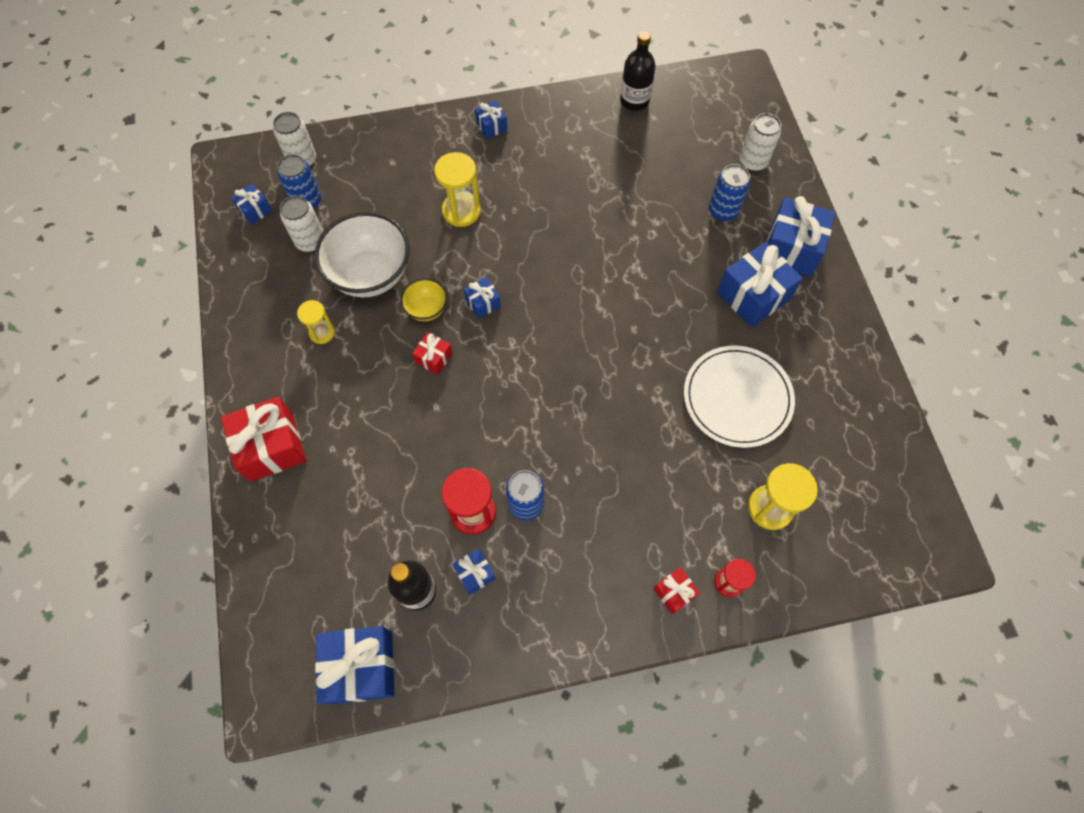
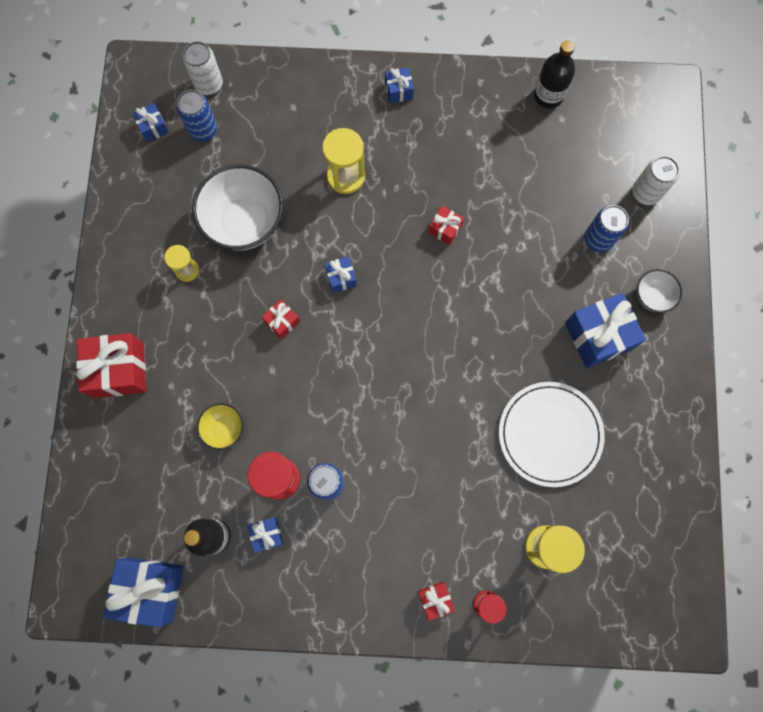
camera: 15 degrees right, 10 degrees up
(310, 241) = (197, 173): white can -> none
(426, 309) = (287, 271): yellow bowl -> yellow bowl (224, 428)
(573, 235) = (445, 229): none -> red gift
(791, 249) = (652, 296): blue gift -> white bowl

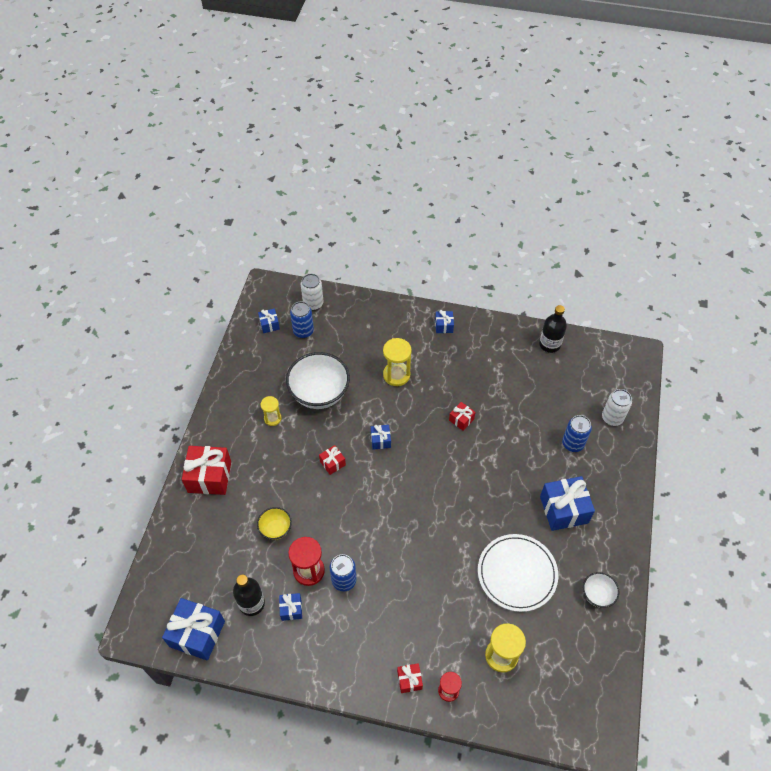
camera: 10 degrees right, 20 degrees down
(652, 296) = (608, 489): white bowl -> white bowl (597, 595)

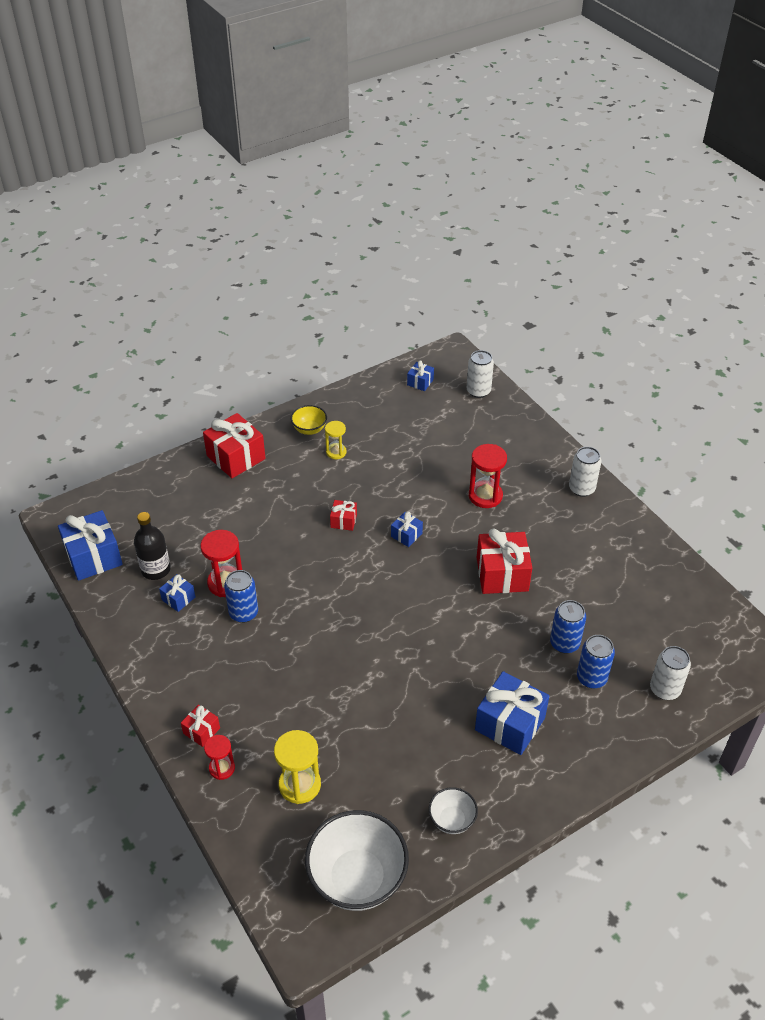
camera: 45 degrees right, 10 degrees down
(276, 529) = (238, 533): yellow bowl -> yellow bowl (309, 429)
(303, 331) = (443, 406): blue can -> blue can (564, 643)
(319, 394) = (398, 462): white bowl -> white bowl (357, 878)
(396, 375) = (485, 496): yellow hourglass -> red hourglass
(444, 326) = (581, 489): blue gift -> white can
(461, 419) = (502, 574): red gift -> red gift, size x1.99
(517, 573) = (397, 735): white plate -> none
(549, 344) = (676, 578): black bottle -> none

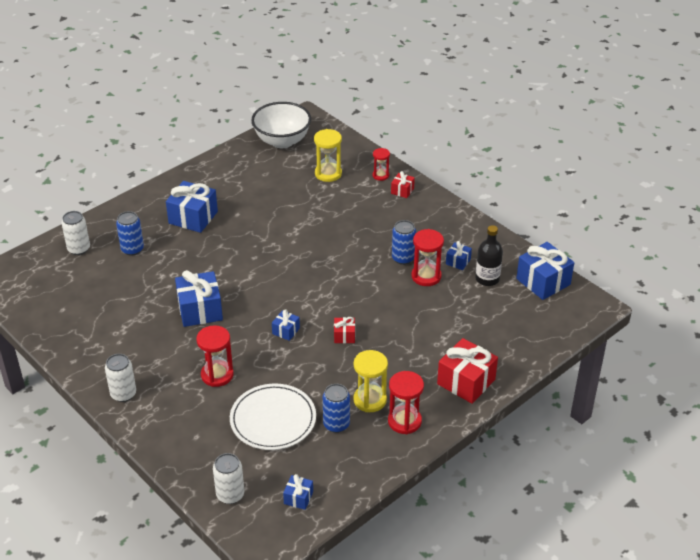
camera: 170 degrees right, 5 degrees down
(309, 429) = (404, 421): yellow bowl -> red hourglass
(336, 452) = (370, 400): yellow hourglass -> yellow hourglass, size x1.61
(433, 446) = (273, 419): none -> white plate
(452, 820) = (229, 169): white bowl -> none
(502, 574) = (200, 310): red gift -> blue gift
(564, 643) = (151, 268): blue can -> blue can (336, 424)

